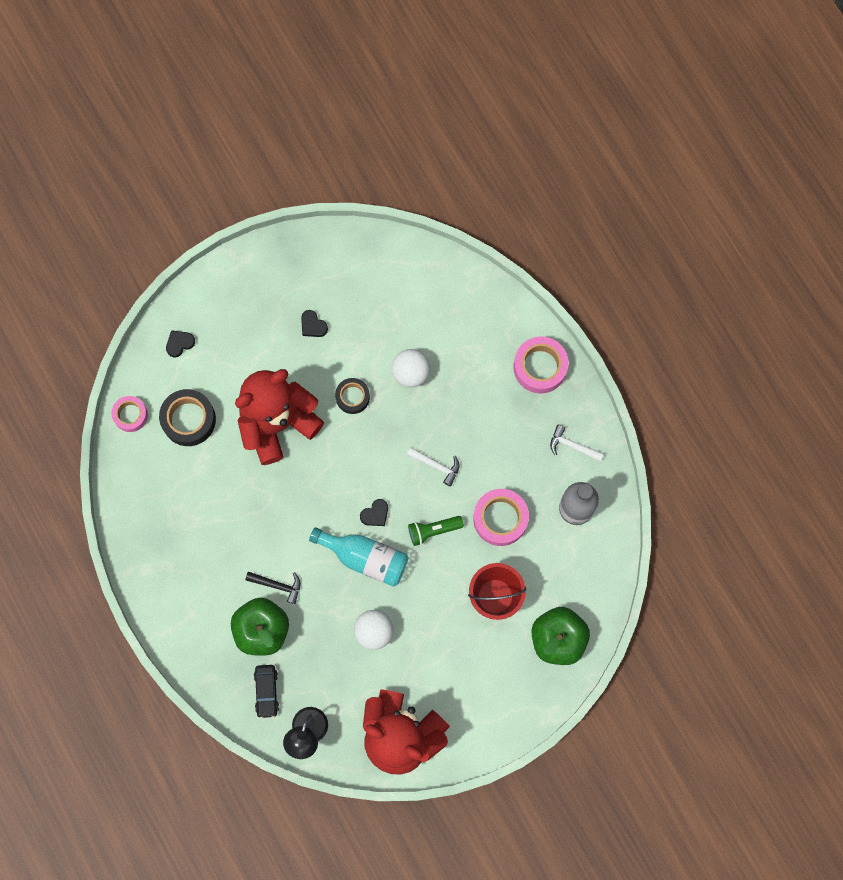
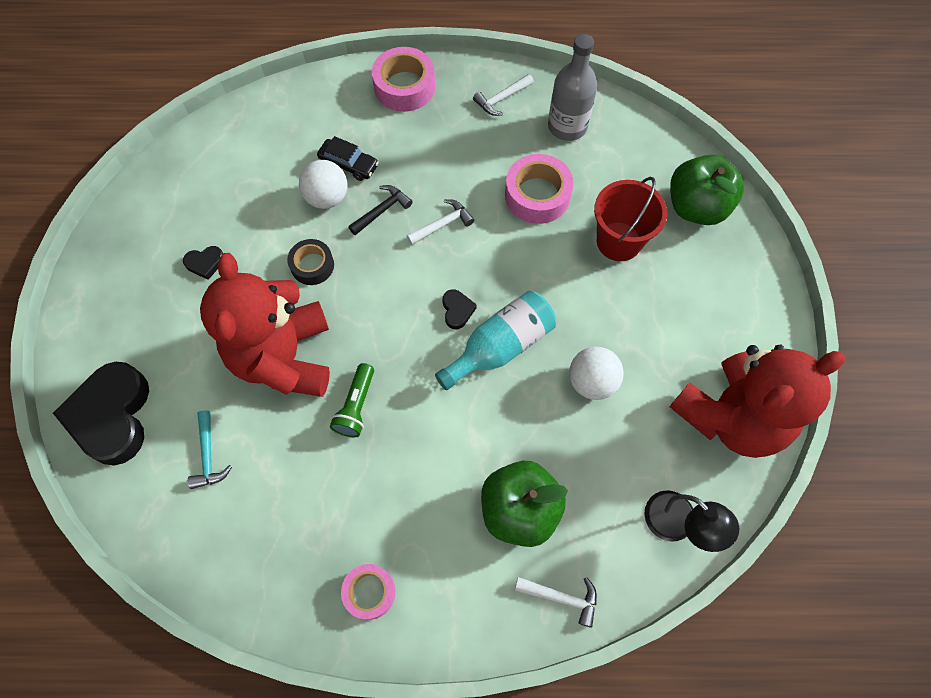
camera: 60 degrees left, 10 degrees down
(130, 415) = (151, 525): pink tape -> pink tape (369, 592)
(179, 343) = (112, 416): black heart -> black heart, size x2.35
(188, 420) = (208, 456): black tape -> turquoise hammer
(223, 683) = (562, 597): none -> white hammer
(266, 691) = (600, 547): black car -> black car (349, 164)
(278, 585) = (476, 461): black hammer -> black hammer (382, 210)
(433, 530) = (511, 263): green flashlight -> green flashlight (356, 406)

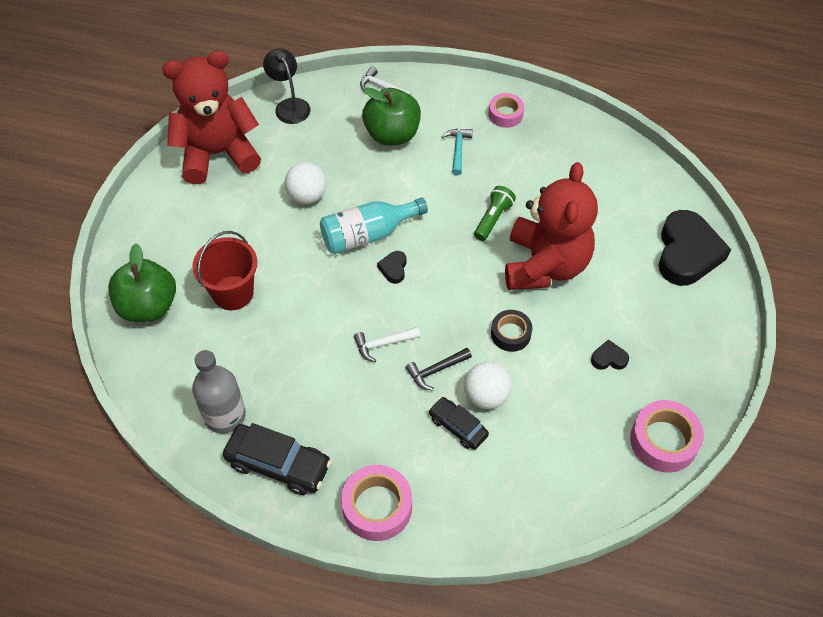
camera: 165 degrees left, 10 degrees down
(208, 456) = (610, 211): turquoise hammer -> turquoise hammer (458, 150)
(501, 99) = (278, 464): white hammer -> black car
(537, 195) = (285, 351): pink tape -> pink tape (663, 441)

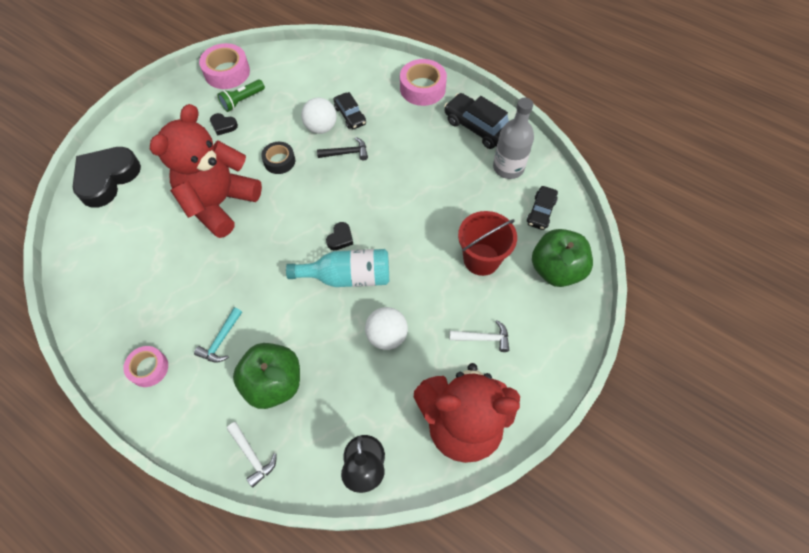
camera: 160 degrees left, 5 degrees up
(174, 368) = (541, 211): none -> black car
(383, 344) = (376, 182): white hammer -> white hammer (483, 338)
(493, 219) = (234, 256): green flashlight -> green flashlight (242, 101)

